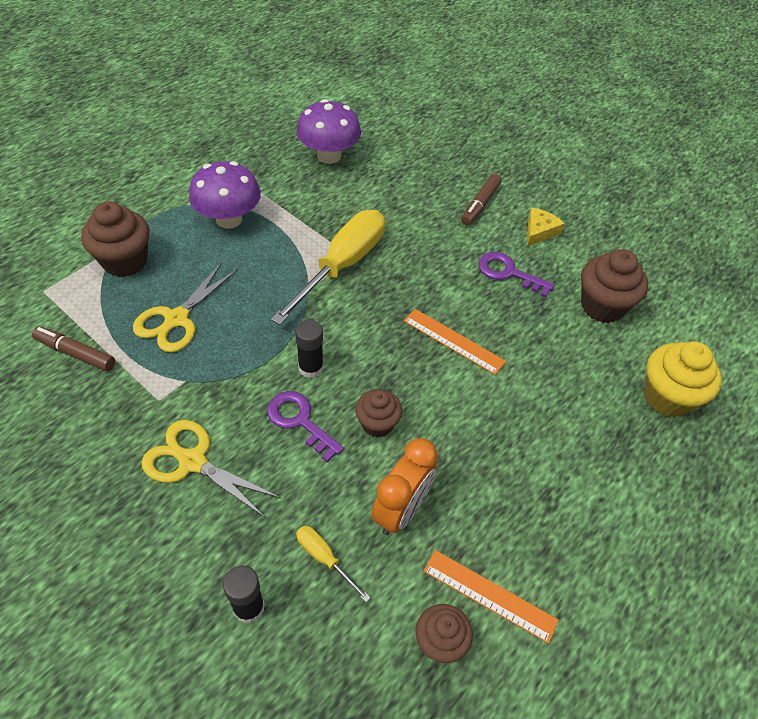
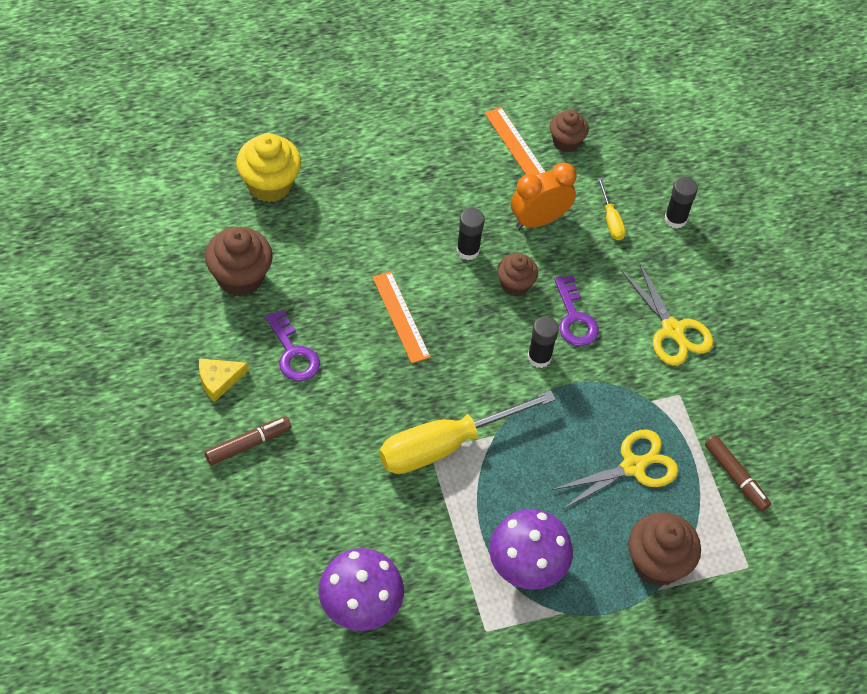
camera: 150 degrees left, 5 degrees up
(445, 434) = (468, 250): none -> black glue stick

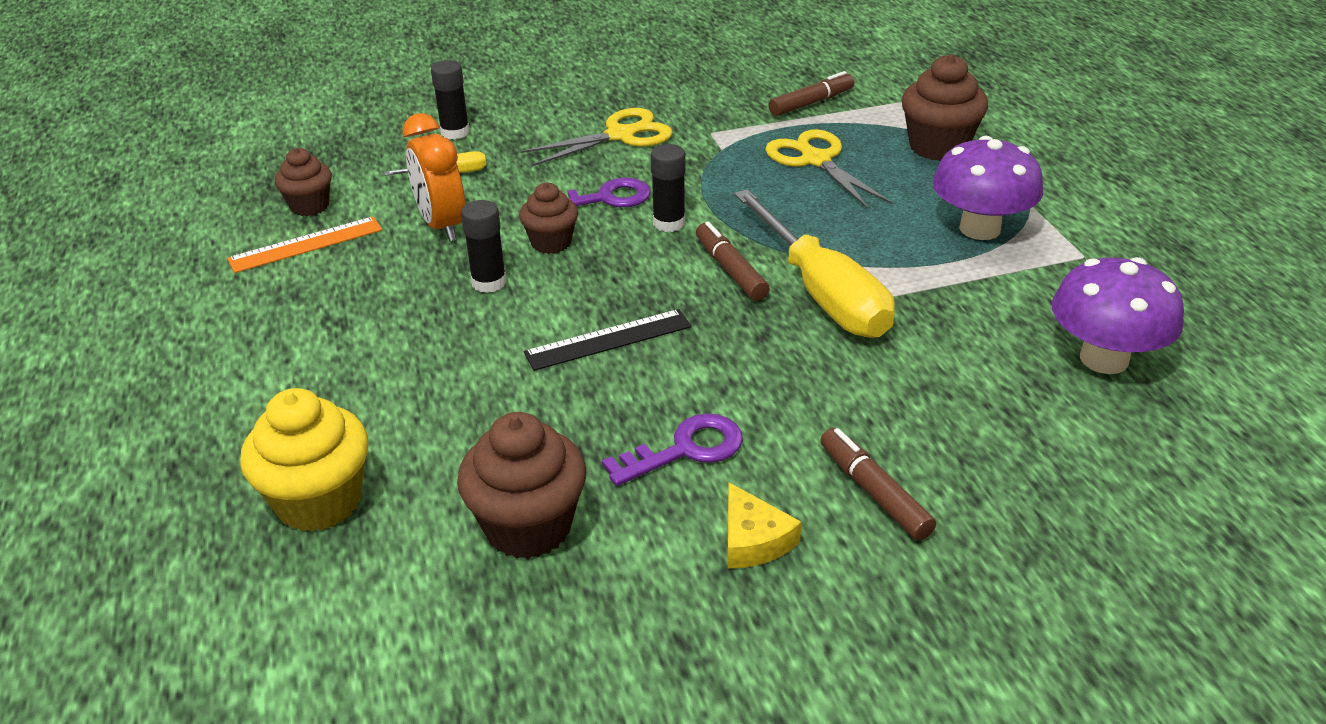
camera: 85 degrees left, 20 degrees down
(401, 317) = (608, 340): orange ruler -> black ruler
(477, 391) = (730, 270): none -> brown marker

